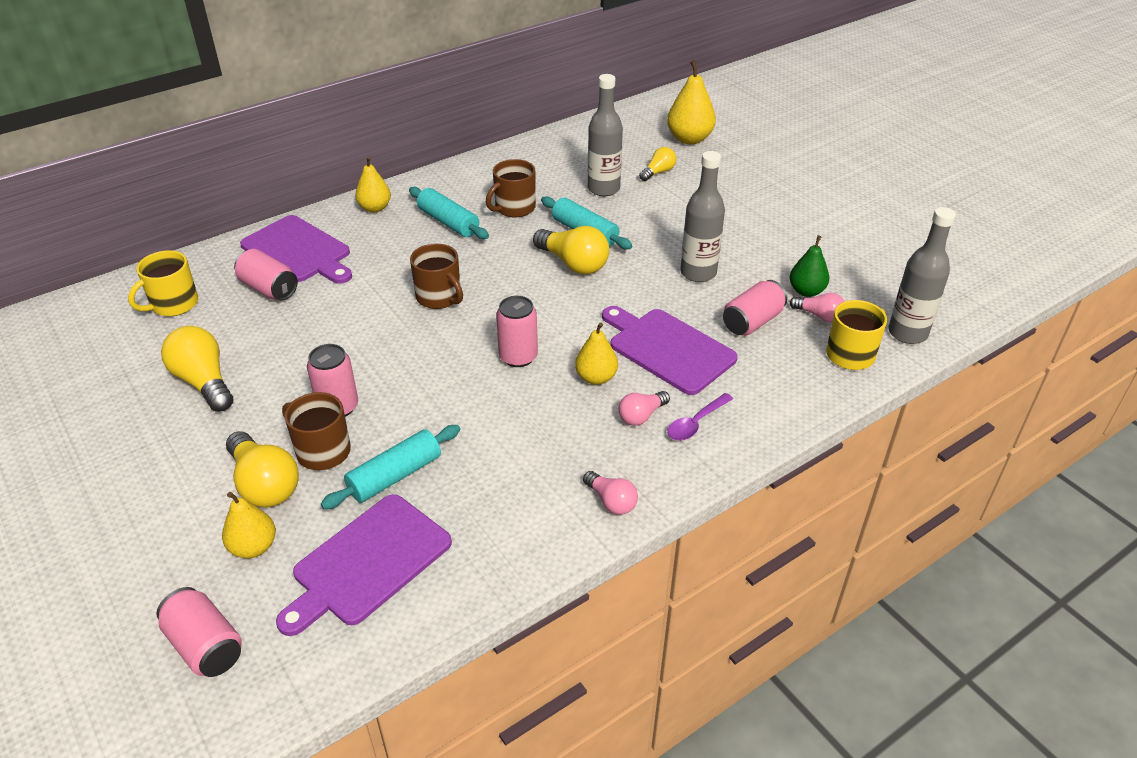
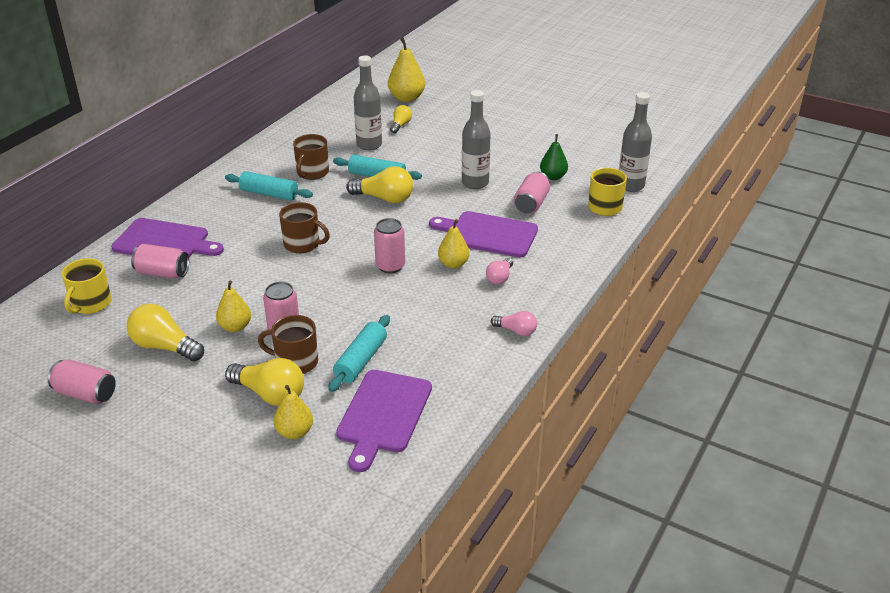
camera: 25 degrees left, 5 degrees down
(205, 646) = (310, 496): pink can -> pink can (85, 394)
(375, 208) = (202, 198): yellow pear -> yellow pear (235, 327)
(695, 423) = (537, 272): purple spoon -> none
(819, 315) = (570, 189): pink light bulb -> none

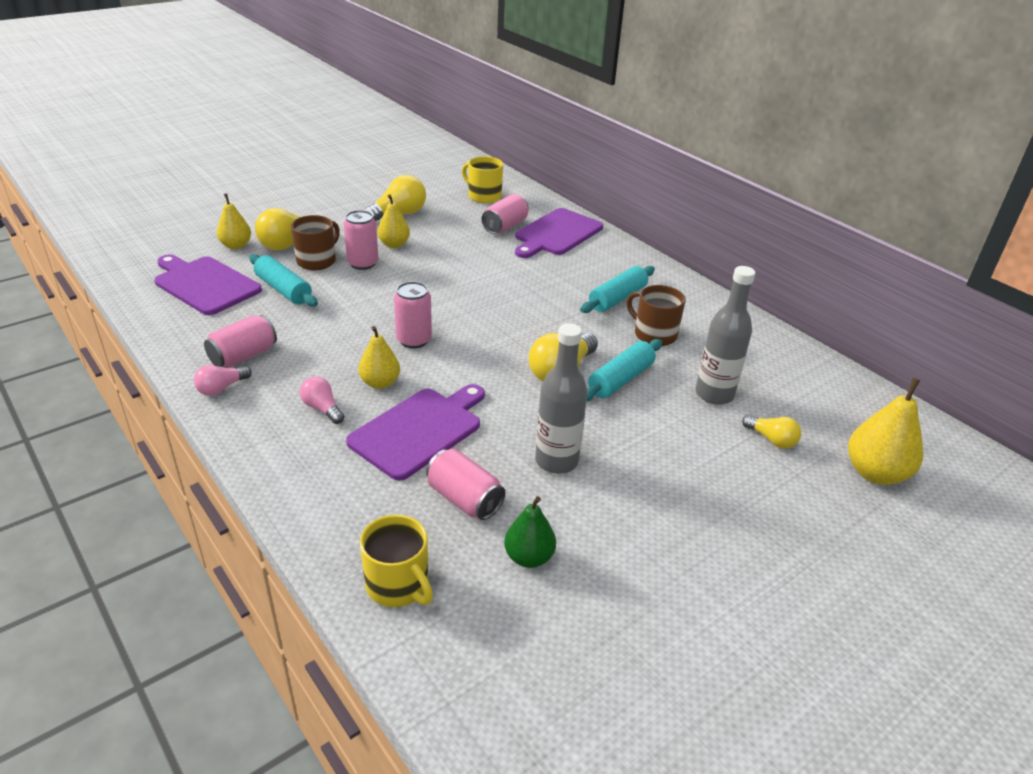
camera: 110 degrees right, 0 degrees up
(85, 394) = (372, 184): pink can -> pink can (243, 356)
(302, 244) = (499, 298): brown mug -> none
(630, 185) = (439, 657): grey bottle -> none

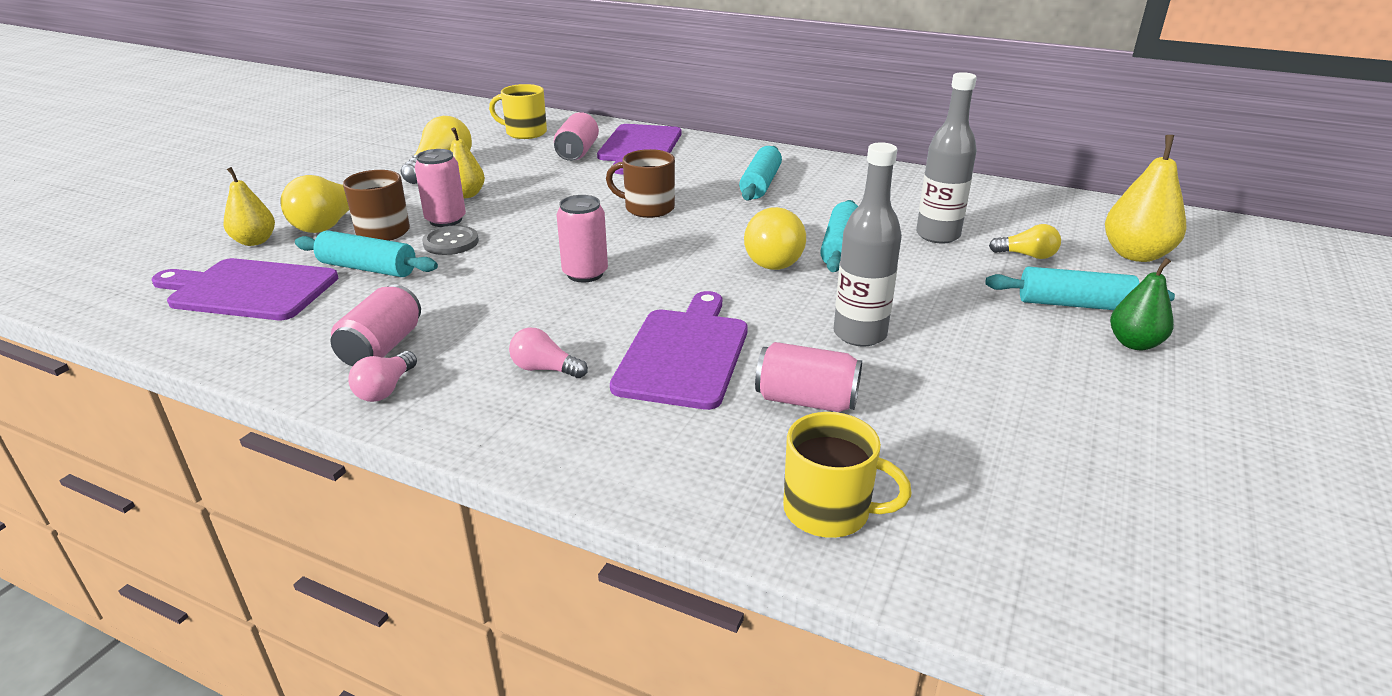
camera: 25 degrees left, 5 degrees down
(350, 284) = (451, 242): none -> grey button
(380, 383) = (589, 324): yellow pear -> none
(528, 557) = (933, 429): green pear -> green pear (1134, 343)
(654, 334) = (828, 204): brown mug -> brown mug (648, 208)
(759, 499) = (1073, 304): none -> turquoise rolling pin

